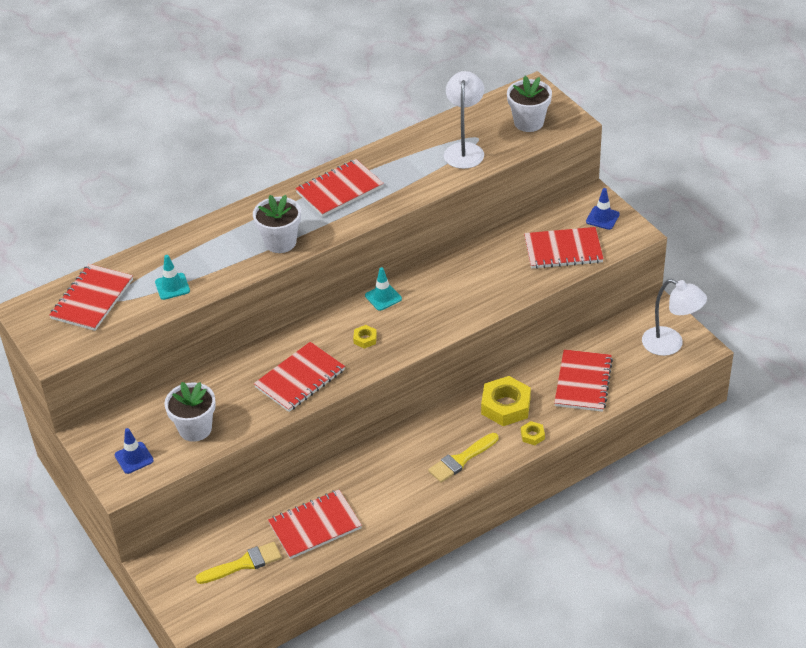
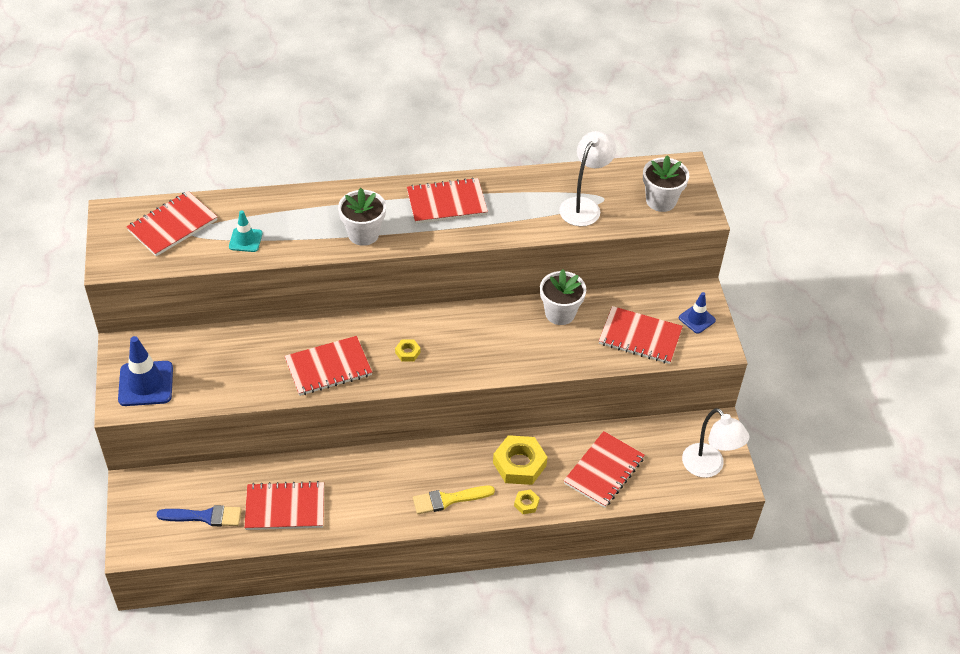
camera: 20 degrees right, 5 degrees up
(134, 458) = (146, 384): blue traffic cone -> blue traffic cone, size x1.73
(195, 429) = (212, 378): white flower pot -> white flower pot (560, 313)
(243, 564) = (205, 516): yellow brush -> blue brush
(383, 297) = (448, 318): turquoise traffic cone -> none

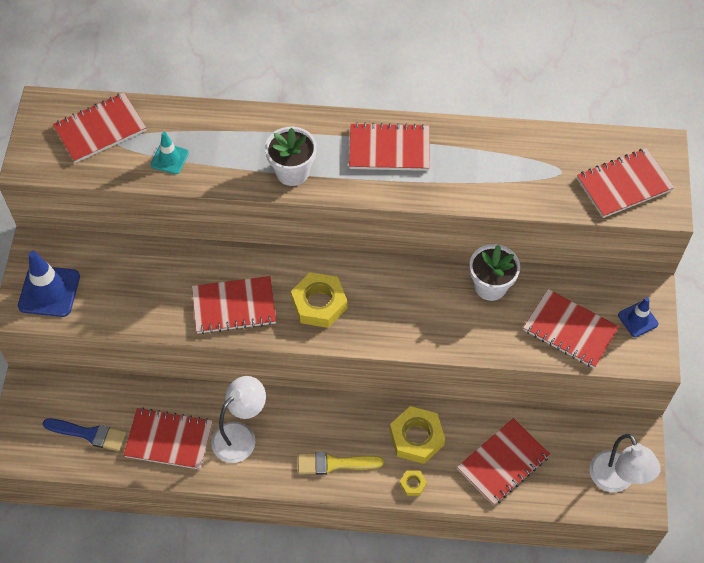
camera: 15 degrees right, 10 degrees up
(407, 352) = (319, 304): yellow nut -> yellow nut, size x2.12
(584, 206) = (537, 177): white lamp -> white lamp (241, 435)
(661, 201) = (624, 184): white flower pot -> red notebook

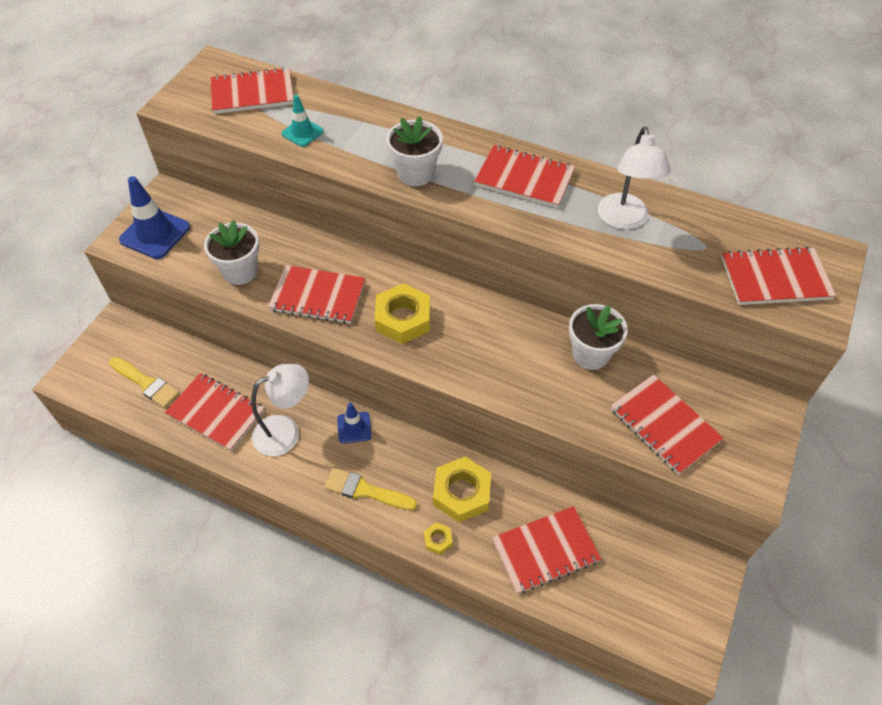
camera: 20 degrees right, 5 degrees down
(89, 434) = (146, 383): blue brush -> yellow brush
(151, 304) = (240, 271): none -> white flower pot
(616, 480) = (668, 615): white lamp -> white lamp (624, 220)
(638, 319) = (748, 438): blue traffic cone -> blue traffic cone (354, 427)

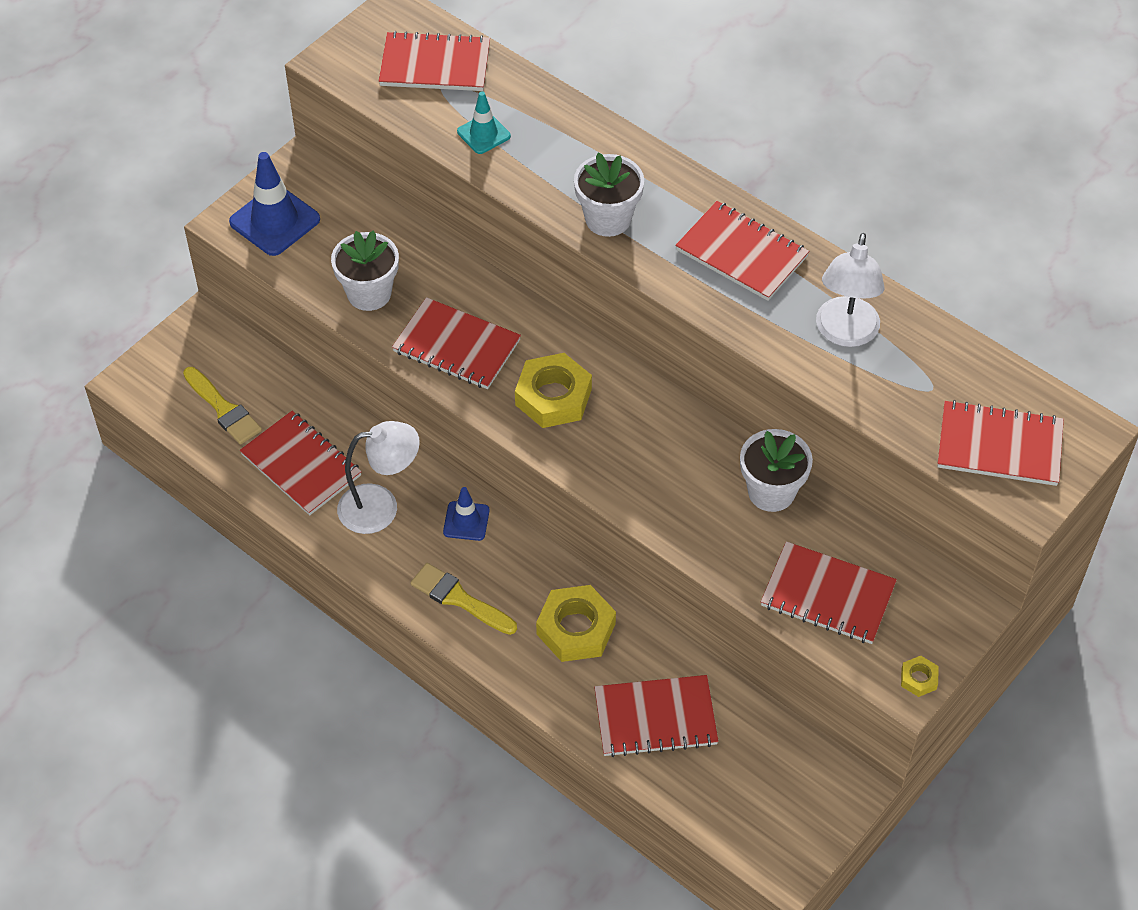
camera: 15 degrees right, 0 degrees up
(438, 540) = (530, 675): yellow nut -> yellow nut (918, 679)
(664, 425) = (827, 595): red notebook -> red notebook turned 45 degrees counterclockwise

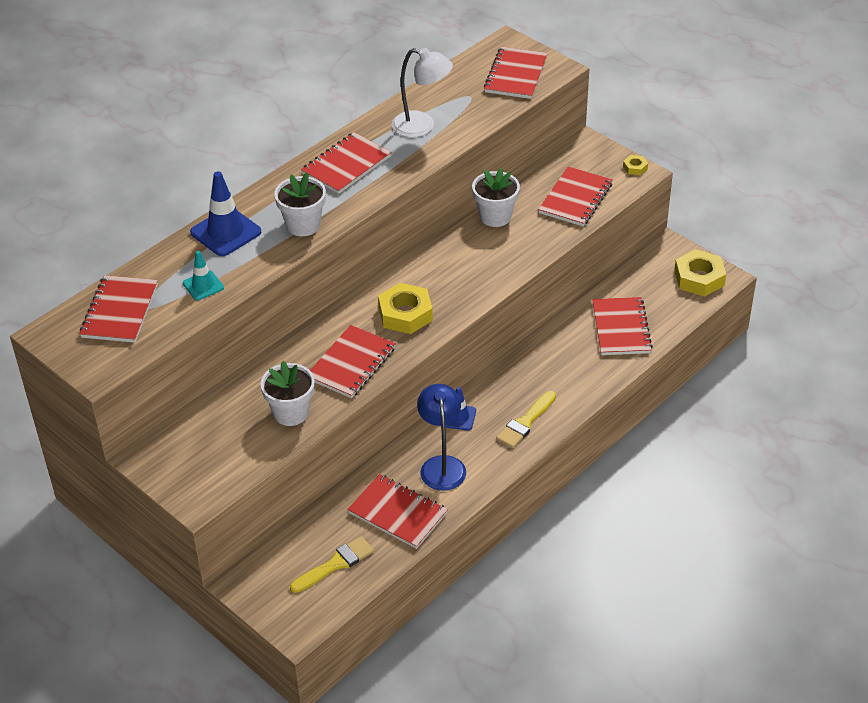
camera: 85 degrees left, 10 degrees down
(274, 221) = (201, 471): blue traffic cone -> blue traffic cone (226, 232)
(301, 465) = (397, 513): red notebook -> red notebook turned 75 degrees clockwise
(381, 507) = (442, 465): white lamp -> blue lamp
(576, 629) = (552, 363): yellow nut -> yellow nut (699, 278)

